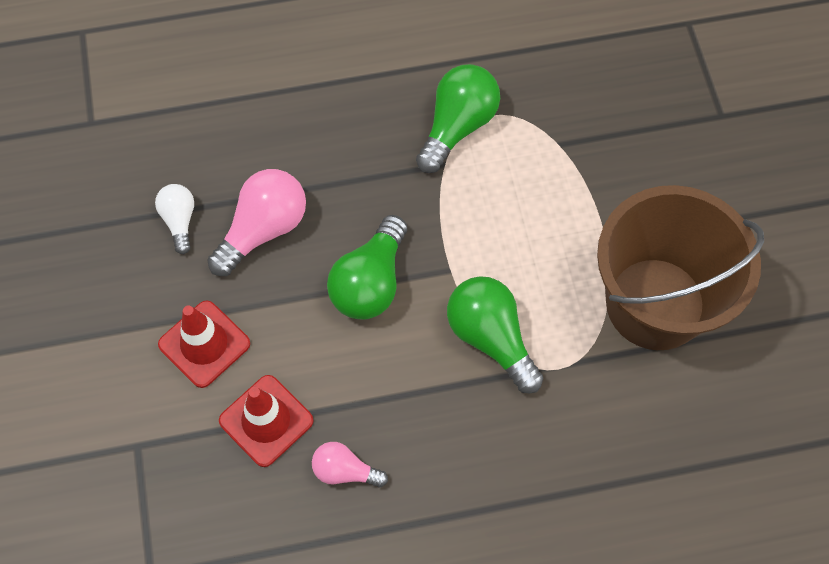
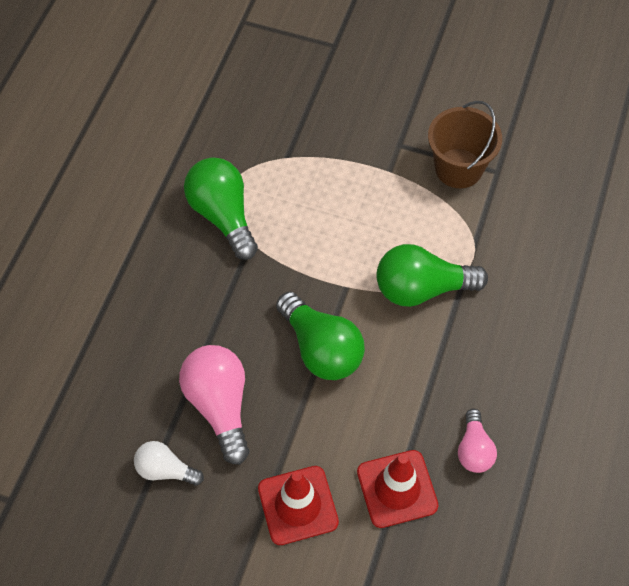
camera: 60 degrees left, 5 degrees down
(345, 471) = (474, 449): pink light bulb -> pink light bulb turned 45 degrees counterclockwise
(655, 303) = (458, 168): brown bucket -> brown bucket, size x0.57

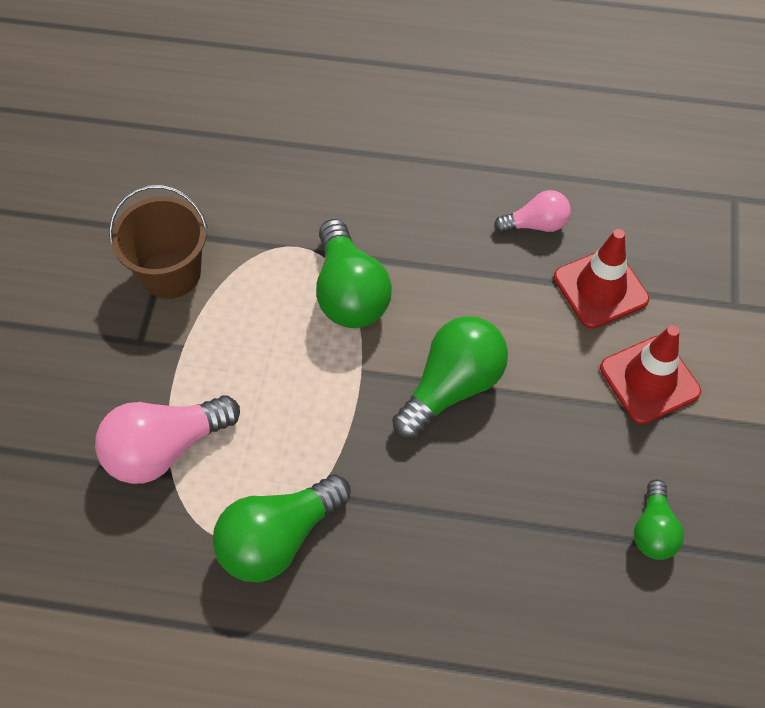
camera: 100 degrees left, 0 degrees up
(165, 470) = (653, 530): white light bulb -> green light bulb
(219, 406) = (555, 485): pink light bulb -> pink light bulb (164, 448)

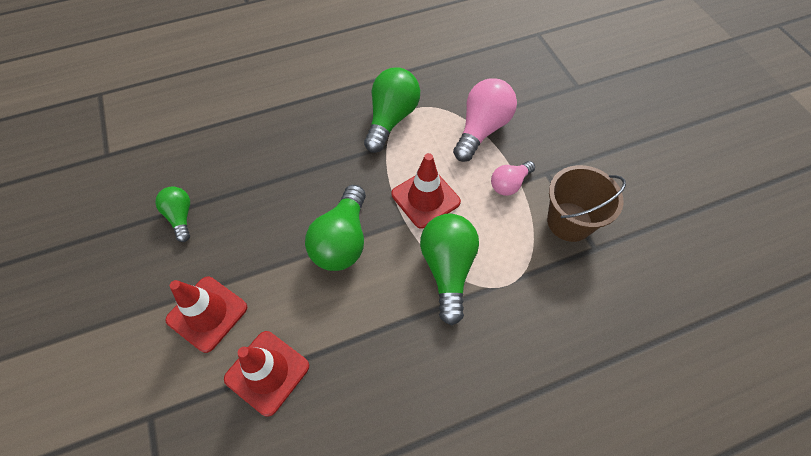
camera: 150 degrees right, 0 degrees up
(315, 388) = (425, 198): none -> red traffic cone
(349, 293) = (448, 269): green light bulb -> green light bulb turned 45 degrees clockwise
(536, 224) = (343, 406): pink light bulb -> pink light bulb (509, 184)

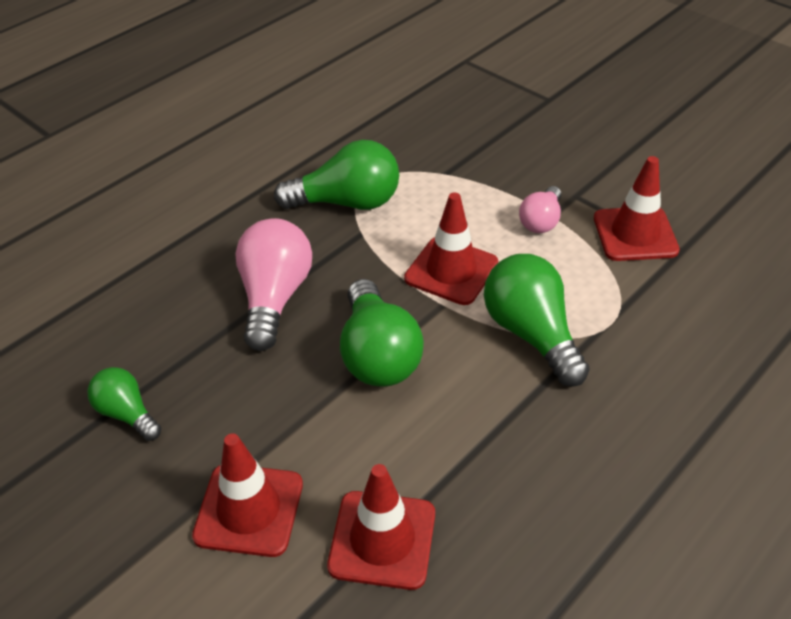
camera: 25 degrees left, 15 degrees down
(391, 119) = (347, 202): green light bulb -> green light bulb turned 90 degrees clockwise
(481, 129) = (468, 177): pink light bulb -> pink light bulb (274, 298)
(569, 221) = (635, 234): brown bucket -> red traffic cone

